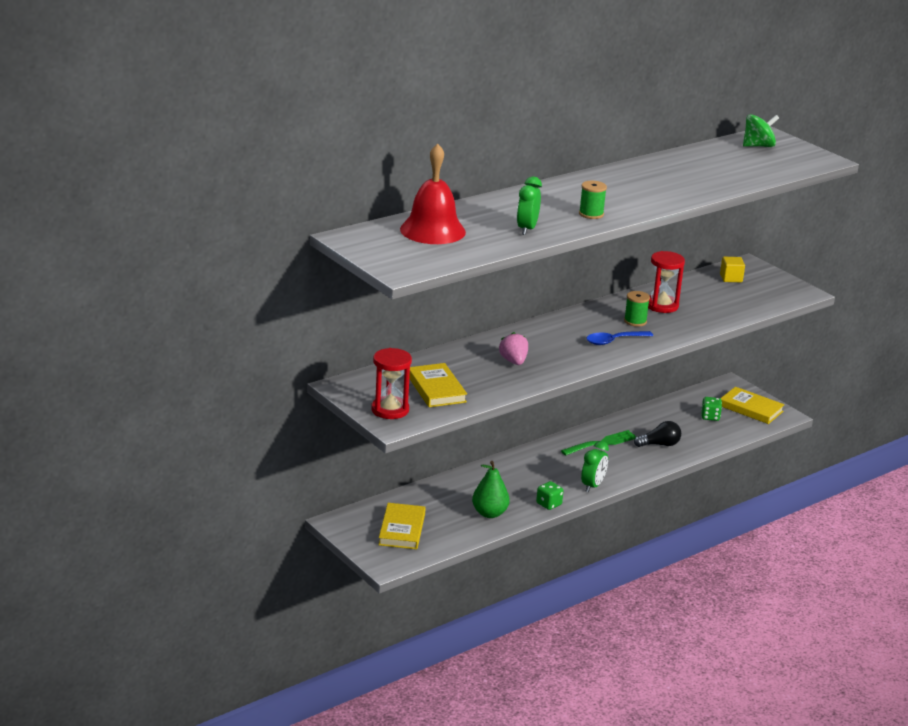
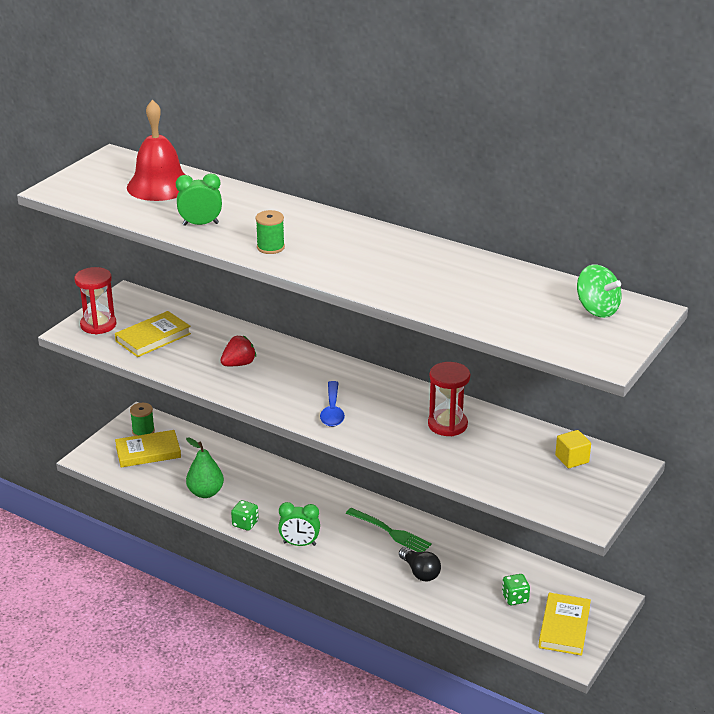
camera: 70 degrees right, 5 degrees up
(513, 361) = (239, 364): pink strawberry -> red strawberry
(614, 341) = (332, 411): blue spoon -> blue spoon turned 135 degrees counterclockwise
(635, 321) = (391, 415): green spool -> green spool (143, 431)

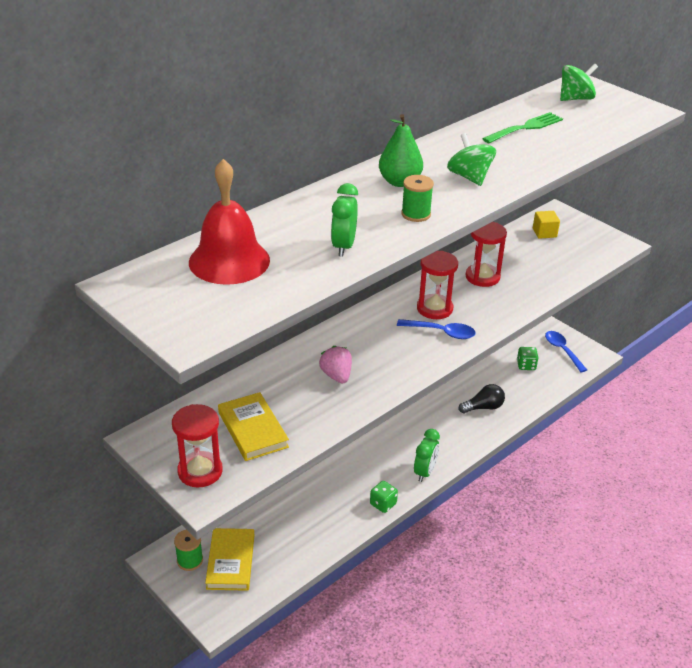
camera: 75 degrees left, 5 degrees up
(205, 492) = (322, 525): green pear -> green pear (399, 182)
(239, 364) = (336, 376): red strawberry -> pink strawberry
(357, 265) = (469, 177): none -> green spinning top
(371, 402) = (434, 308): none -> red hourglass
(390, 532) = (426, 412): green fork -> green fork (525, 128)
(564, 627) = (562, 350): yellow book -> blue spoon

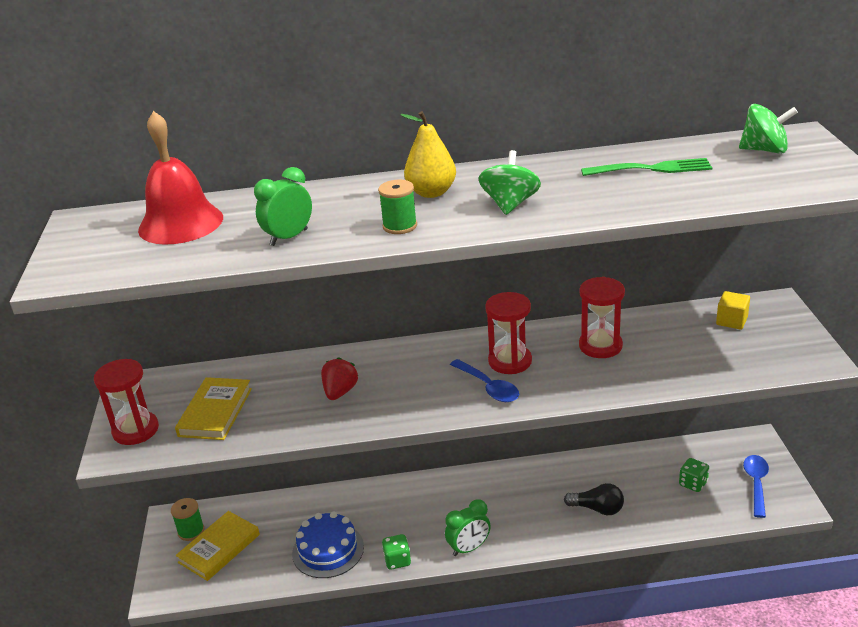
camera: 40 degrees right, 5 degrees down
(322, 521) = (328, 550): none -> blue cake
(336, 376) = (340, 392): pink strawberry -> red strawberry
(399, 182) = (431, 192): green pear -> yellow pear

